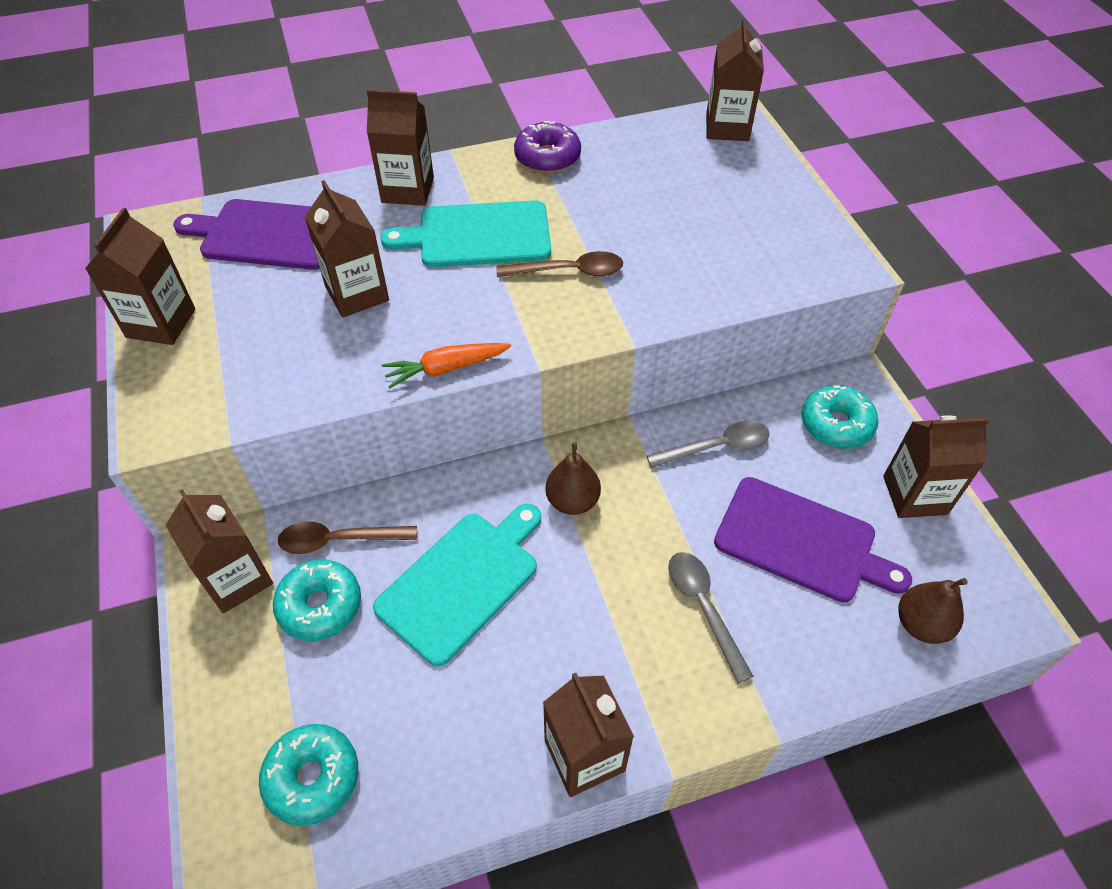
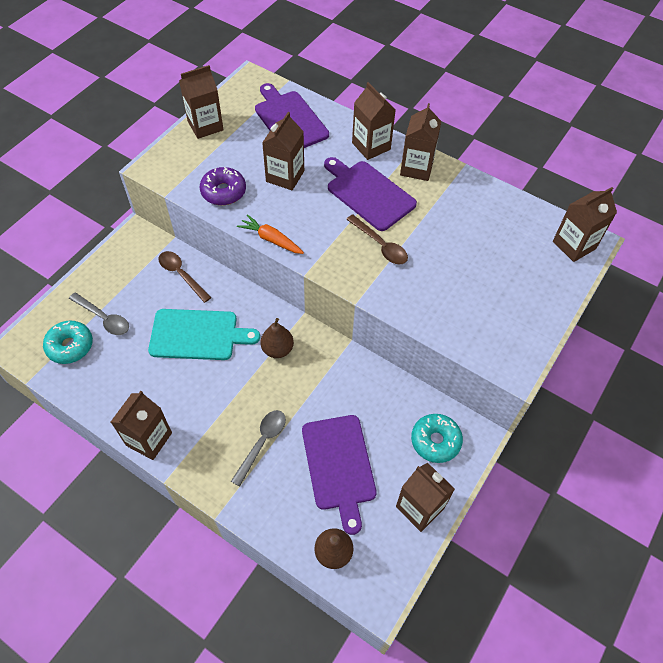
camera: 50 degrees right, 5 degrees up
(237, 579) = (135, 254): brown carton -> brown carton (416, 168)
(320, 606) = (145, 292): turquoise donut -> none
(478, 235) = (368, 194): turquoise cutting board -> purple cutting board
(547, 157) = (456, 183): purple donut -> purple donut (223, 192)
(716, 447) = (366, 391): grey spoon -> grey spoon (103, 318)

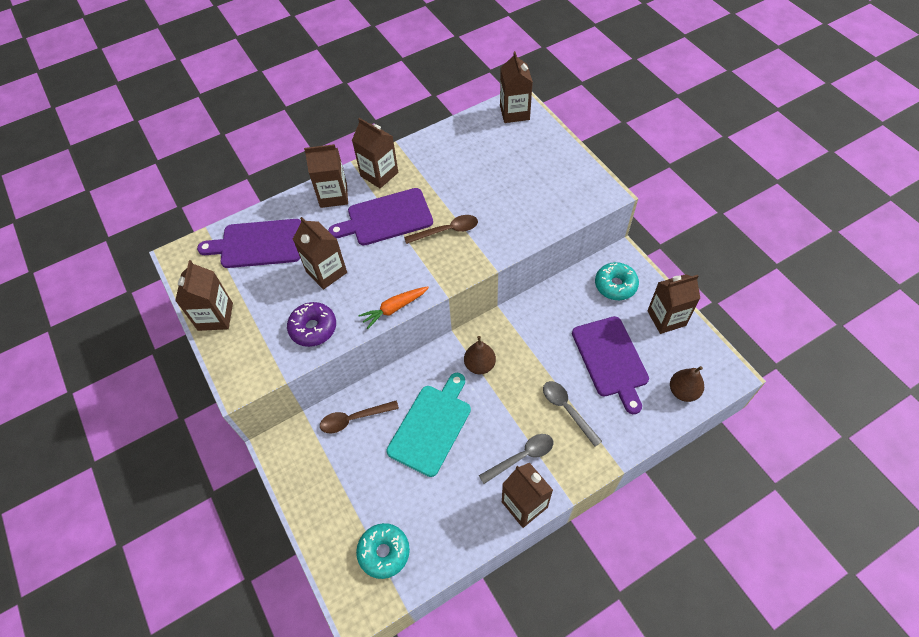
camera: 60 degrees left, 0 degrees up
(103, 318) = (367, 509): grey spoon -> grey spoon (521, 457)
(339, 466) = (611, 359): purple cutting board -> purple cutting board turned 60 degrees clockwise

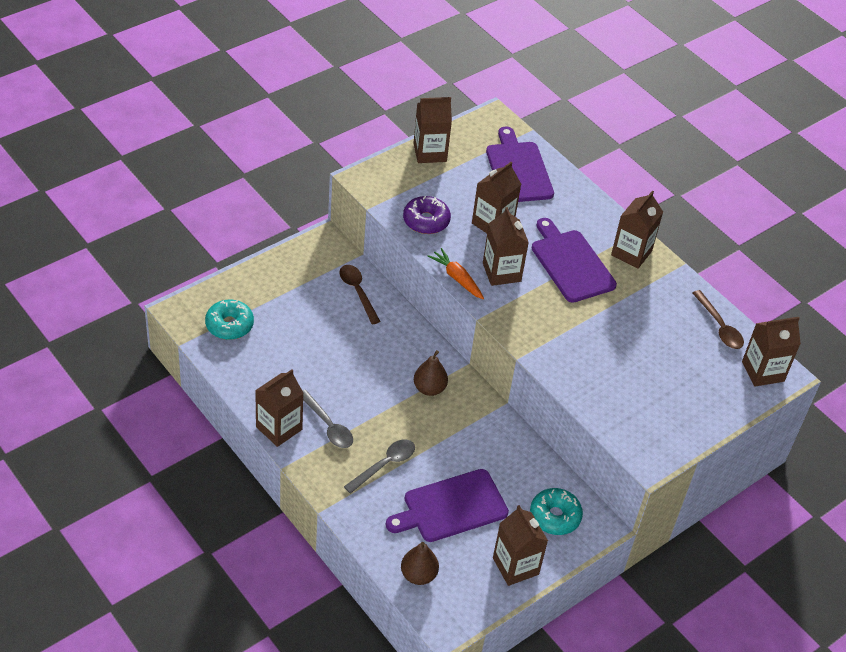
camera: 75 degrees right, 10 degrees down
(333, 195) = (592, 219): brown carton -> brown carton (501, 272)
(431, 426) = (355, 352): turquoise cutting board -> none
(446, 231) = (563, 314): brown spoon -> brown spoon (719, 326)

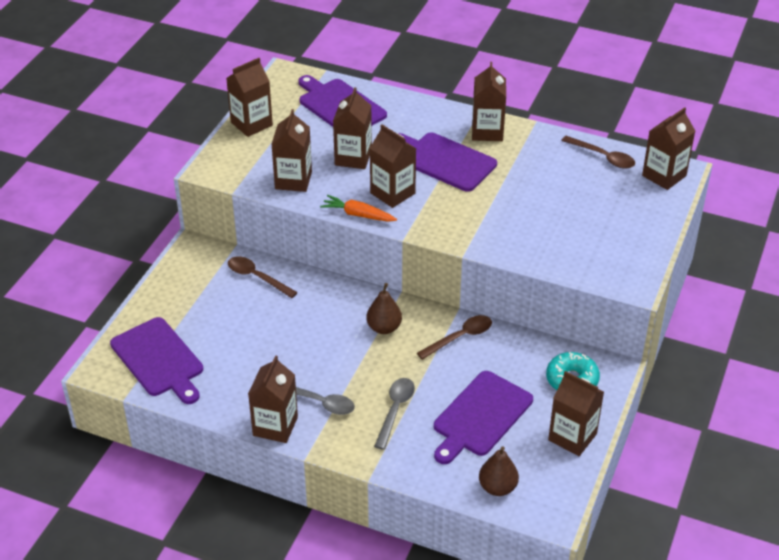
camera: 25 degrees left, 5 degrees down
(229, 325) = (159, 359): turquoise donut -> purple cutting board
(426, 221) = (293, 180): purple donut -> brown carton
(487, 429) = (460, 337): none -> brown spoon

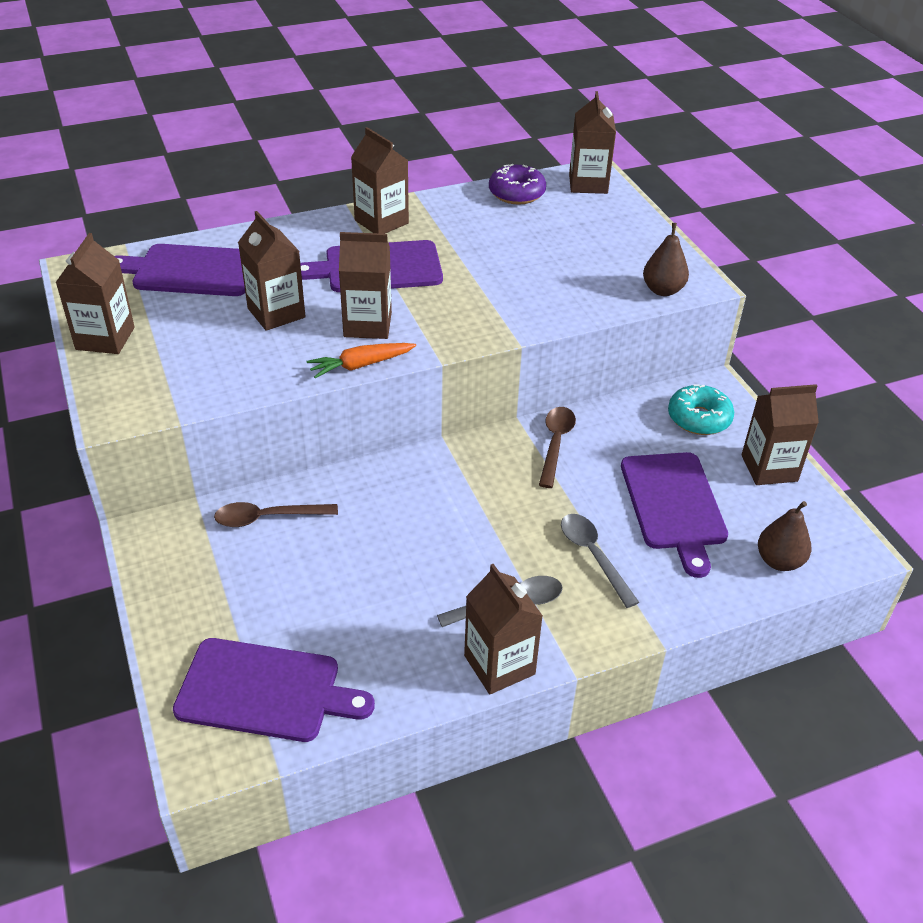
camera: 45 degrees left, 0 degrees up
(293, 180) = (238, 370): brown carton -> none
(384, 328) = (473, 482): brown pear -> brown pear (663, 290)
(603, 157) = (516, 193): brown spoon -> purple donut

